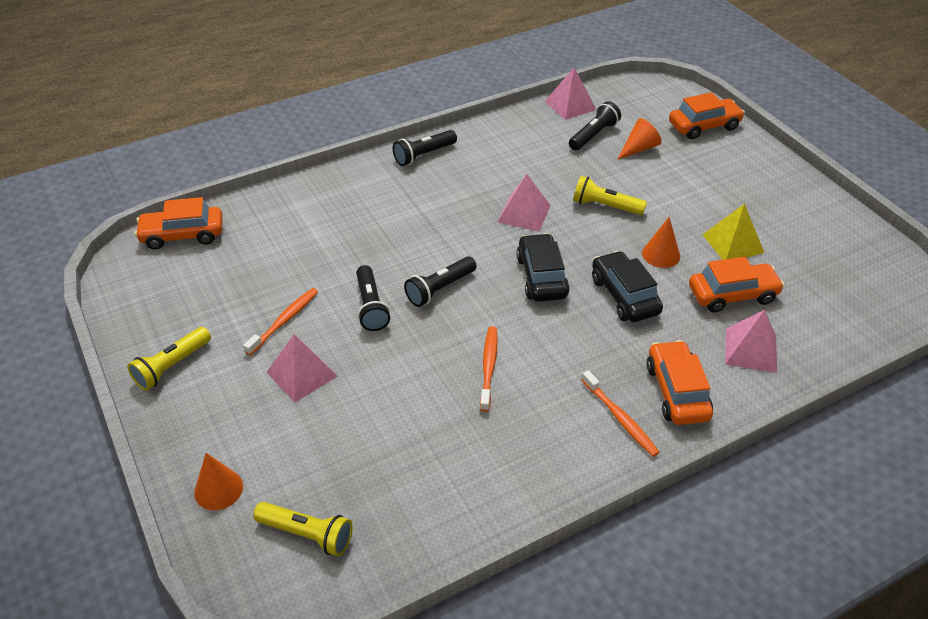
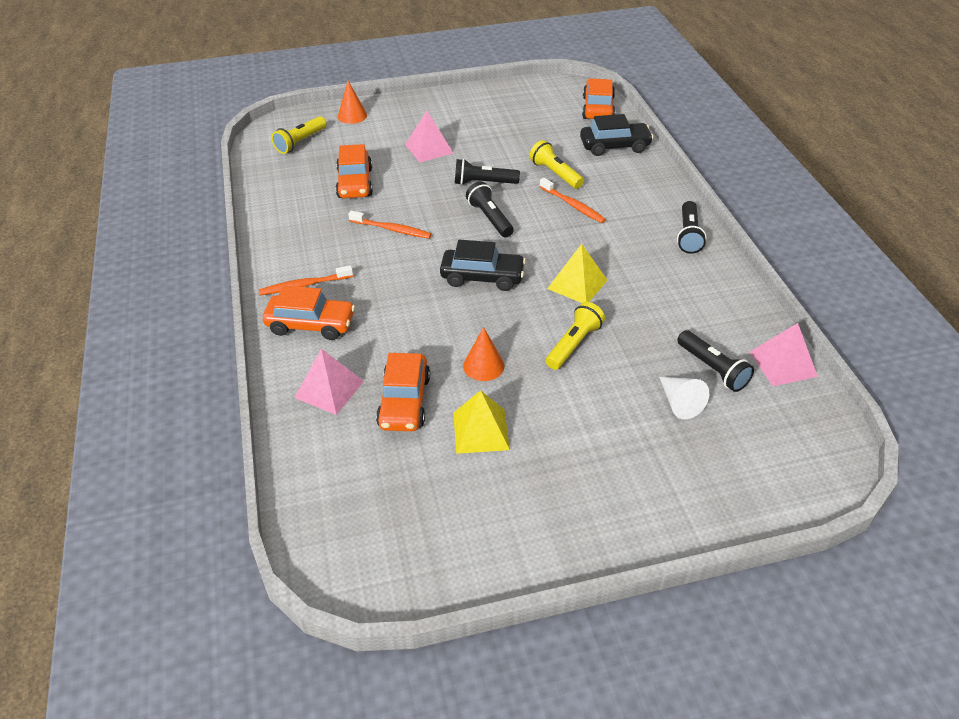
camera: 105 degrees right, 0 degrees up
(172, 366) = (461, 102): yellow flashlight -> yellow flashlight (555, 174)
(284, 321) = (484, 145): orange toothbrush -> orange toothbrush (572, 205)
(424, 155) = (688, 235): black flashlight -> black flashlight turned 150 degrees counterclockwise
(524, 213) = (577, 284): pink pyramid -> yellow pyramid
(624, 296) = (436, 323): black car -> black car (614, 146)
(638, 148) = (679, 402): orange cone -> white cone
(704, 126) = (725, 487): orange car -> orange car (355, 183)

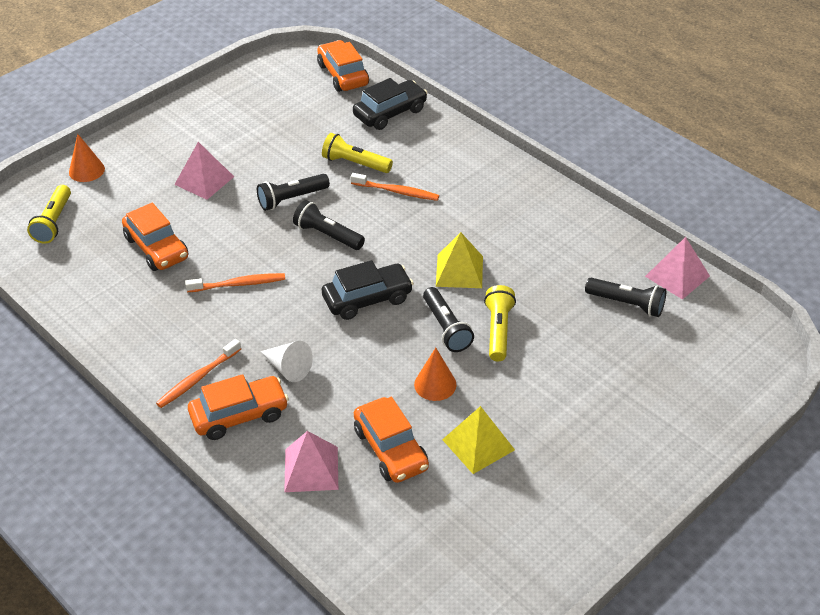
camera: 30 degrees left, 0 degrees up
(679, 402) = (621, 346): white cone -> white cone (288, 368)
(688, 235) = (522, 184): black flashlight -> black flashlight (446, 328)

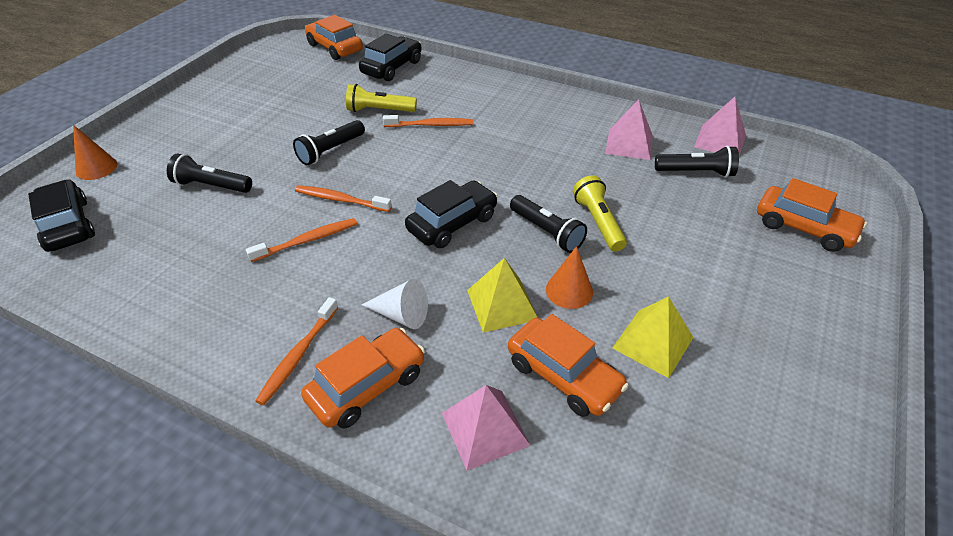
camera: 20 degrees left, 0 degrees up
(54, 222) = (67, 225): yellow flashlight -> black car
(156, 248) = (200, 225): orange car -> orange car (803, 228)
(204, 180) = (232, 152): pink pyramid -> pink pyramid (629, 144)
(281, 252) = (341, 200): none -> orange toothbrush
(327, 235) = (382, 174): black flashlight -> black flashlight (211, 186)
(459, 271) = (528, 178): yellow pyramid -> yellow pyramid (502, 304)

